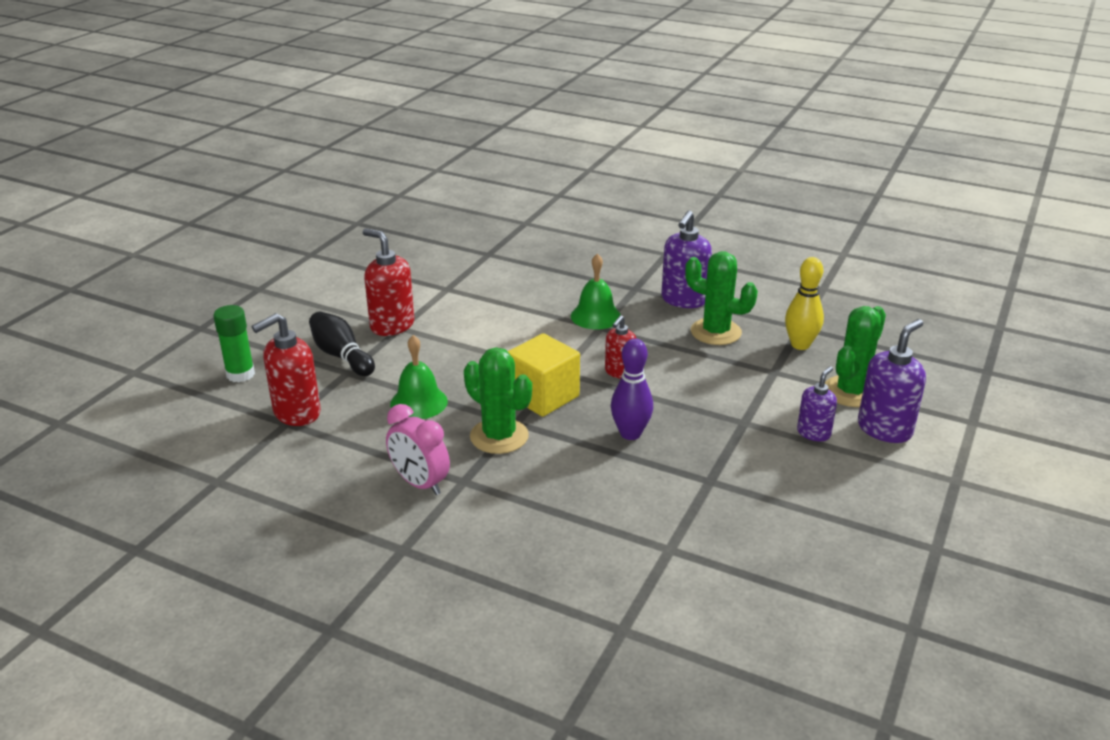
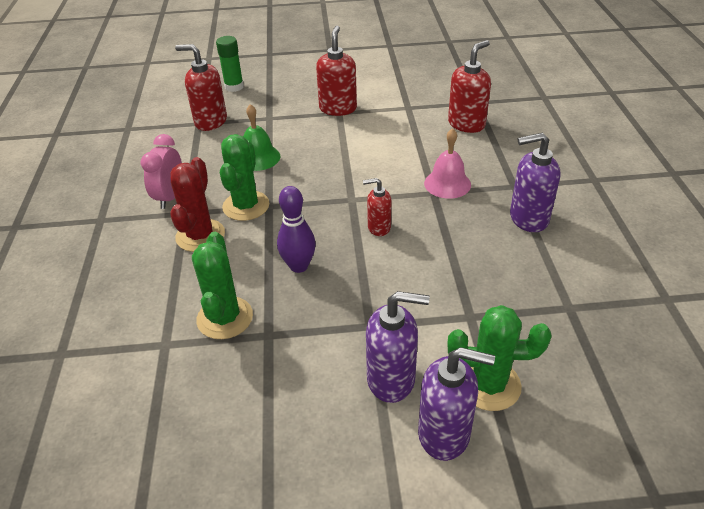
camera: 60 degrees right, 10 degrees up
(341, 356) = (284, 108): black bowling pin -> none
(517, 272) = (466, 124): none -> red soap dispenser
(518, 481) = (200, 236): none -> red cactus
(543, 396) = (311, 204): yellow cube -> none
(595, 316) = (447, 184): green bell -> pink bell
(715, 332) = (497, 256): green cactus -> green cactus (225, 318)
(800, 345) = (536, 318): yellow bowling pin -> none
(813, 433) = (391, 379): purple soap dispenser -> purple soap dispenser, size x1.64

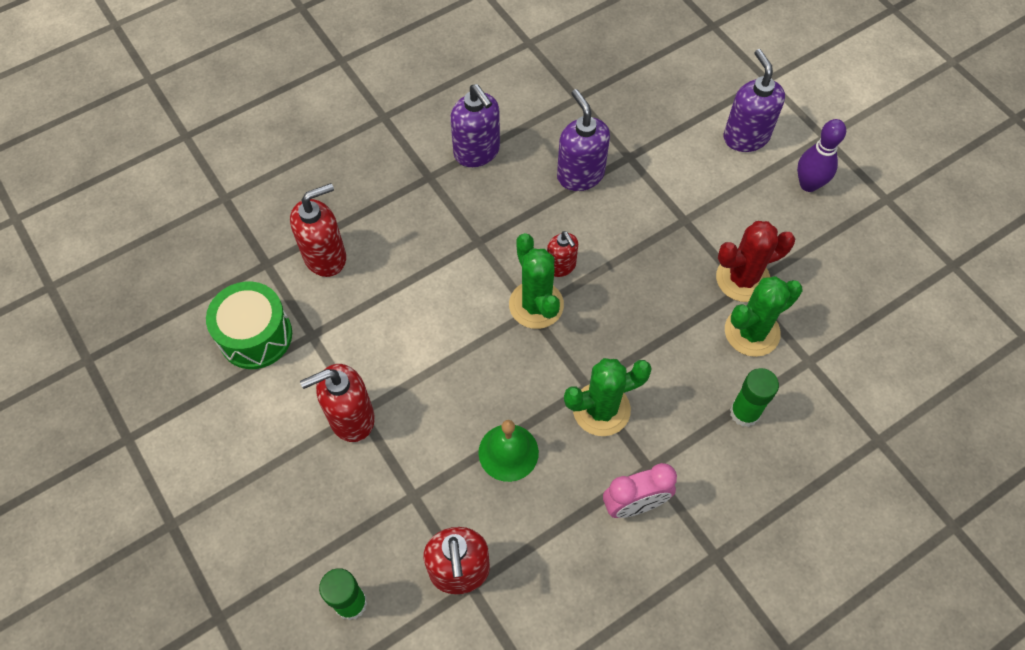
camera: 120 degrees left, 20 degrees up
(168, 279) = (744, 413): none -> green glue stick
(200, 236) = (672, 425): red cactus -> red cactus (742, 279)
(299, 266) = (654, 308): purple bowling pin -> purple bowling pin (808, 184)
(391, 379) = (725, 184): purple soap dispenser -> purple soap dispenser (580, 175)
(423, 89) = (255, 336): none -> green drum
(447, 184) = (456, 234): pink bell -> none
(466, 124) = (325, 257): red soap dispenser -> red soap dispenser turned 135 degrees clockwise
(489, 385) = (688, 125): green cactus -> green cactus (536, 305)

